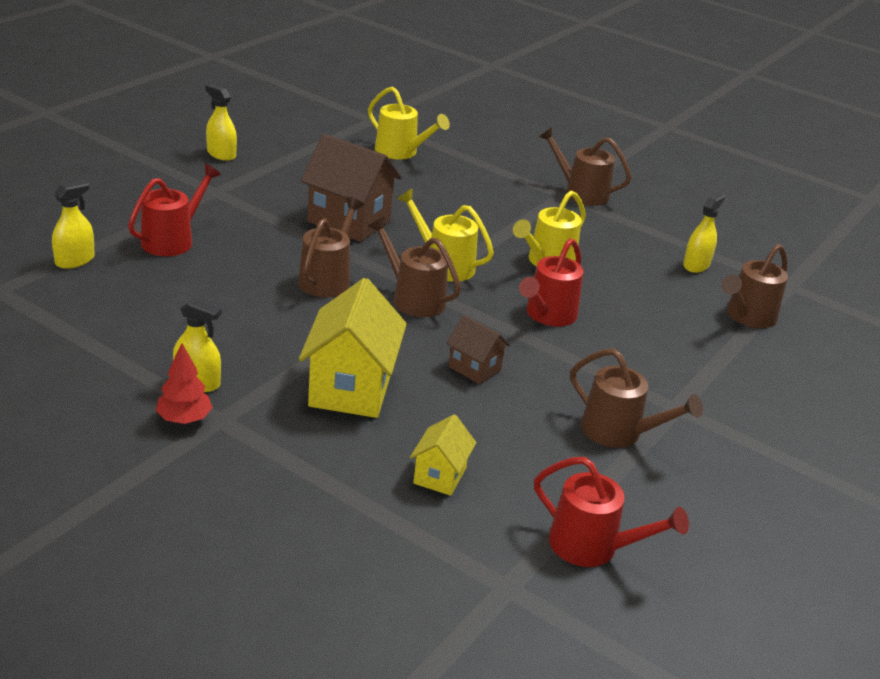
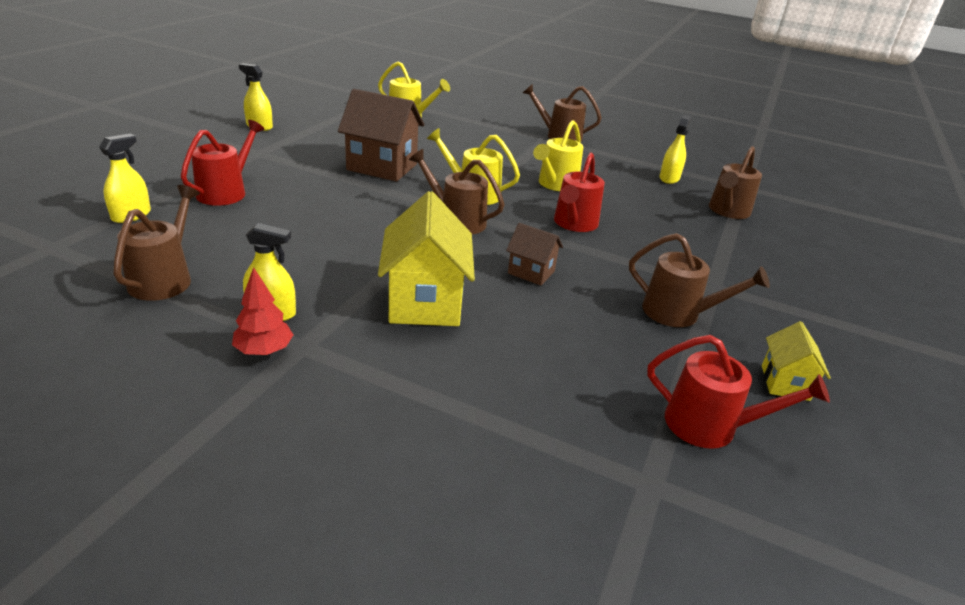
camera: 10 degrees left, 0 degrees up
(327, 279) = (376, 212): brown watering can -> brown watering can (164, 279)
(439, 476) = (538, 374): yellow house -> yellow house (785, 383)

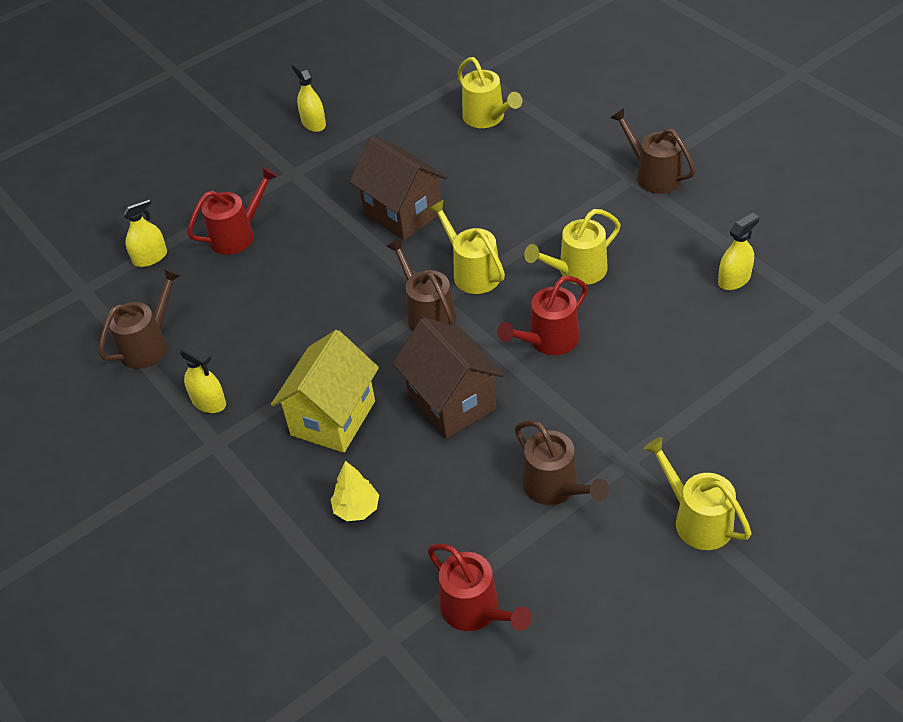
camera: 35 degrees right, 15 degrees up
(264, 351) = (187, 441): red tree -> none
(511, 369) = (357, 509): none -> yellow tree
(531, 272) = (452, 402): brown house -> brown house, size x1.88
(727, 211) = (757, 352): brown watering can -> none
(785, 383) = (585, 591): yellow house -> none
(807, 312) = (697, 520): none -> yellow watering can

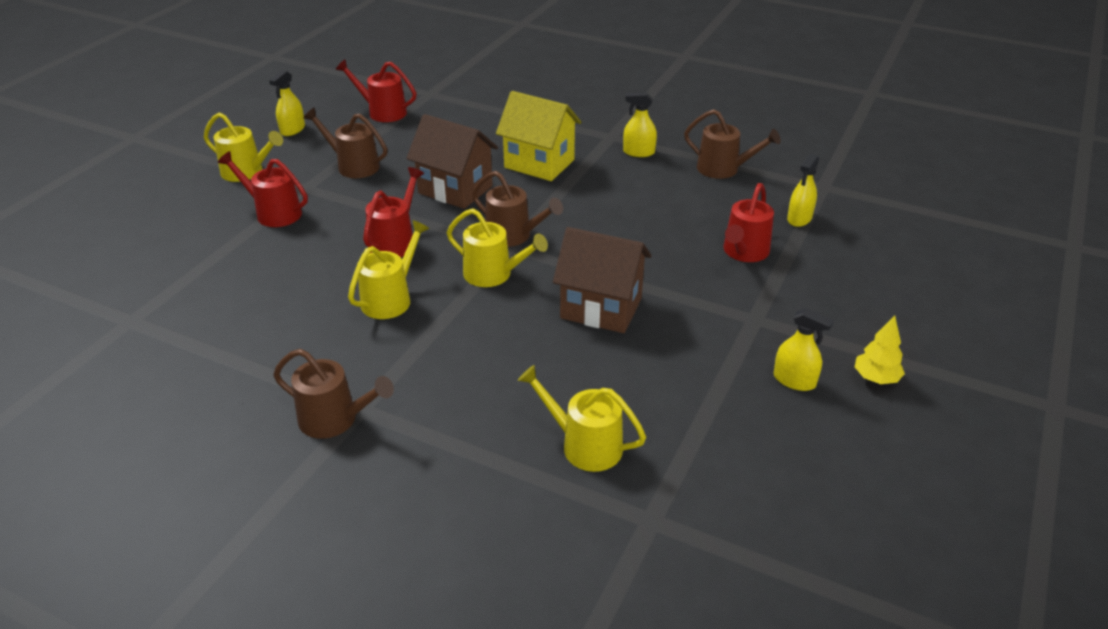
camera: 150 degrees right, 10 degrees down
(148, 345) = (723, 169): brown watering can -> brown watering can turned 75 degrees counterclockwise
(333, 418) = (539, 164): yellow house -> yellow house turned 60 degrees counterclockwise
(357, 509) = (486, 131): yellow tree -> yellow tree (875, 378)
(671, 426) = (274, 213): none -> red watering can
(734, 279) = (226, 327): yellow spray bottle -> yellow spray bottle (292, 130)

